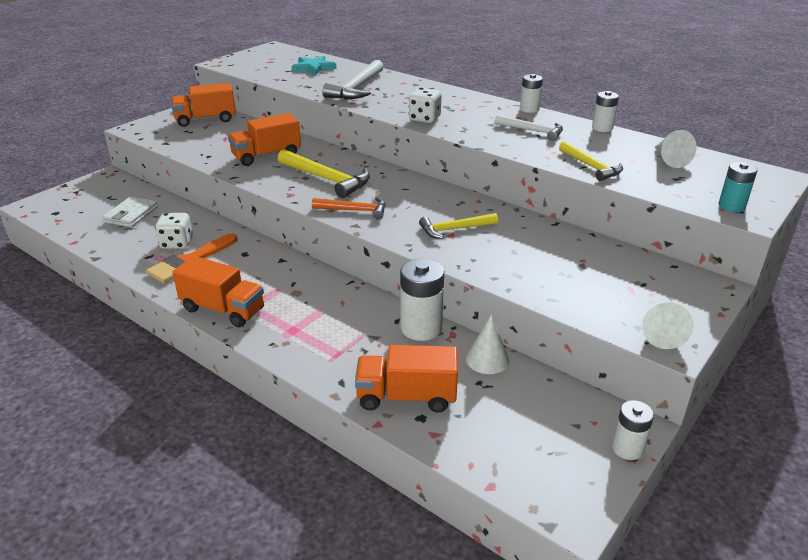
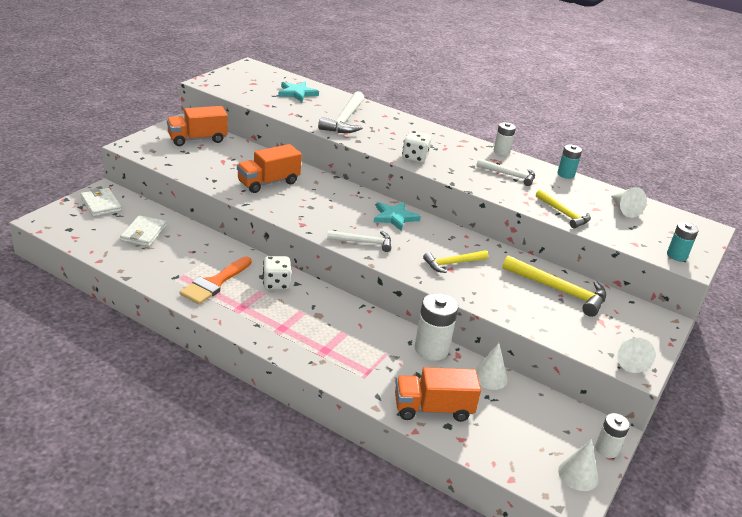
camera: 10 degrees left, 0 degrees up
(98, 189) = (101, 204): none -> white wallet
(177, 243) = (197, 265): white dice -> white dice (276, 284)
(223, 309) = (259, 330): orange truck -> none
(327, 179) = (330, 209): yellow hammer -> yellow hammer (559, 291)
(354, 210) = (363, 242): orange hammer -> white hammer
(398, 184) = (394, 217): none -> turquoise star
(583, 481) = (578, 474): none -> white cone
(602, 128) = (565, 174): white battery -> turquoise battery

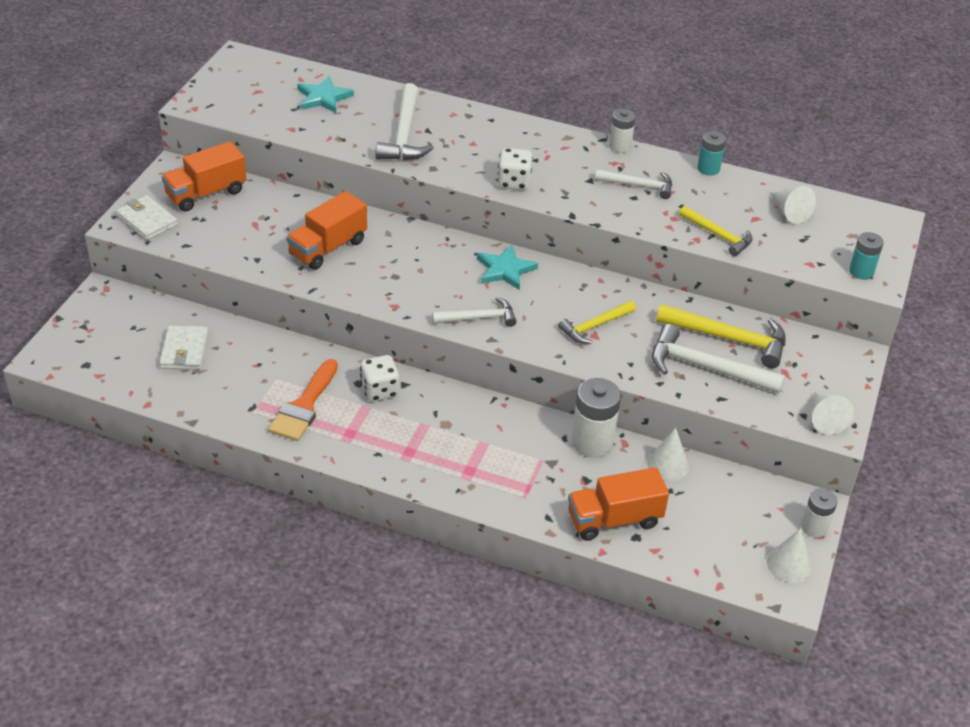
camera: 10 degrees left, 10 degrees up
(101, 204) = (109, 317): white wallet -> white wallet (147, 220)
(535, 306) = (706, 367): none -> white hammer

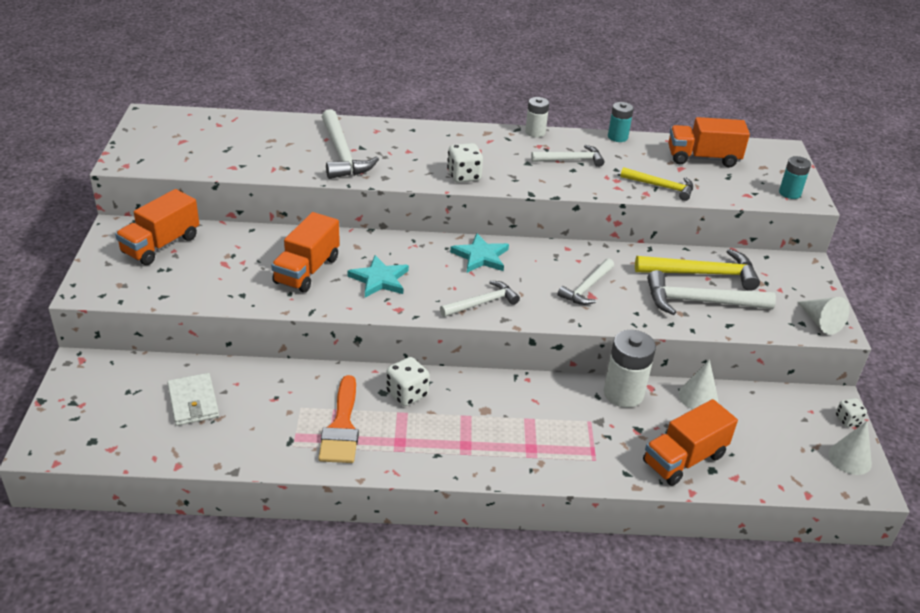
camera: 20 degrees left, 5 degrees down
(147, 220) = (111, 281): white wallet -> none
(323, 98) = (249, 136): turquoise star -> turquoise star (379, 279)
(594, 326) = (587, 288): yellow hammer -> white hammer
(789, 212) = (703, 158): white cone -> orange truck
(814, 527) = (847, 420): white battery -> white dice

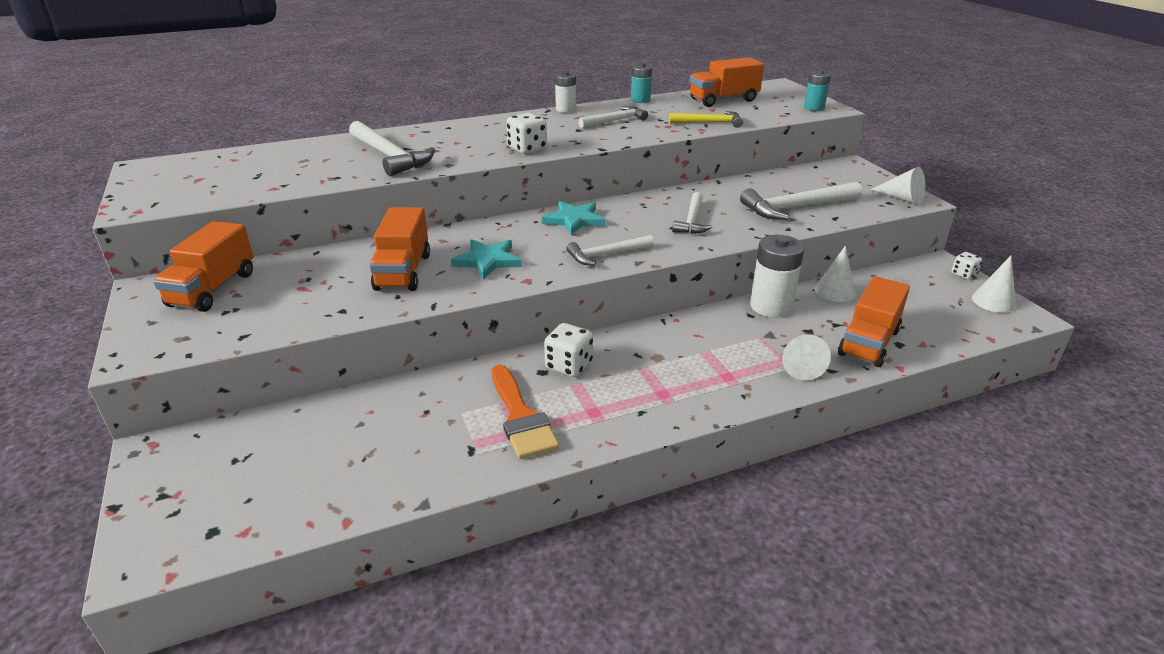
camera: 20 degrees left, 5 degrees down
(193, 402) = (327, 446): white wallet -> none
(482, 303) = (606, 255): white hammer -> white hammer turned 150 degrees counterclockwise
(601, 460) = (800, 366): none -> white cone
(702, 274) = (778, 188): yellow hammer -> none

